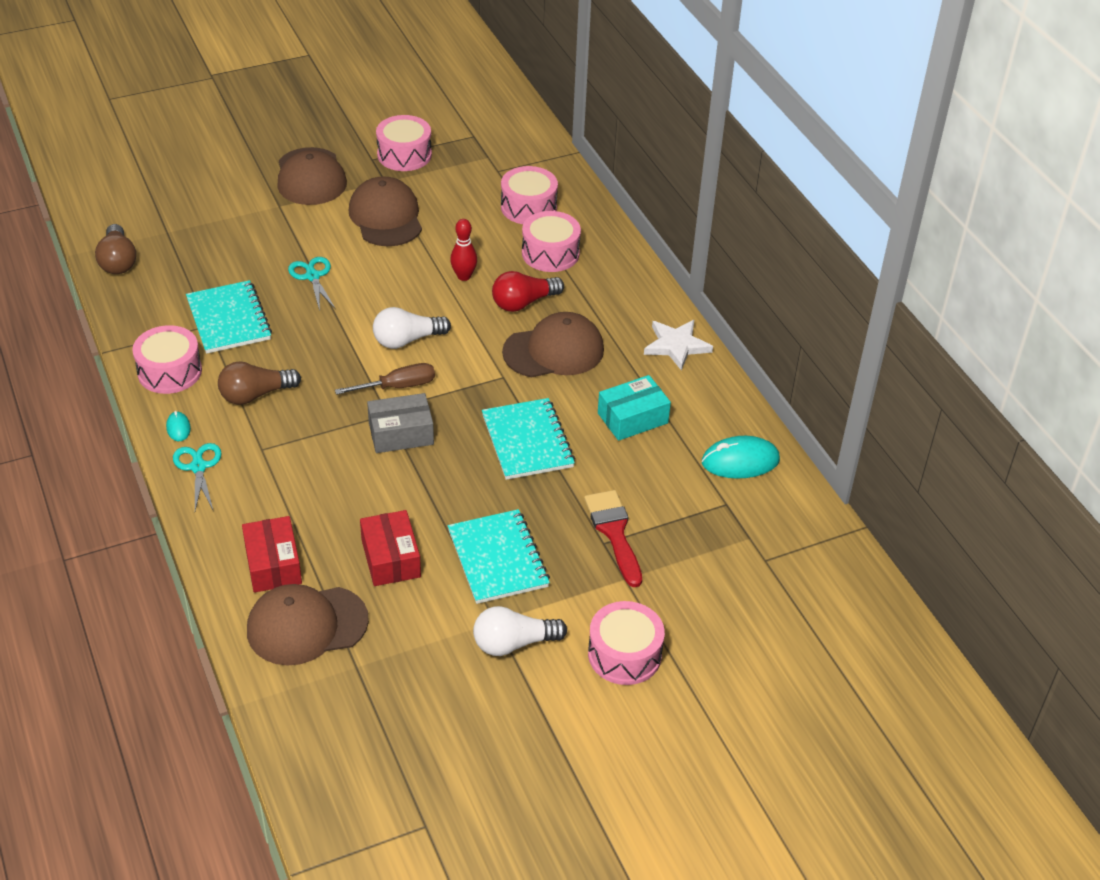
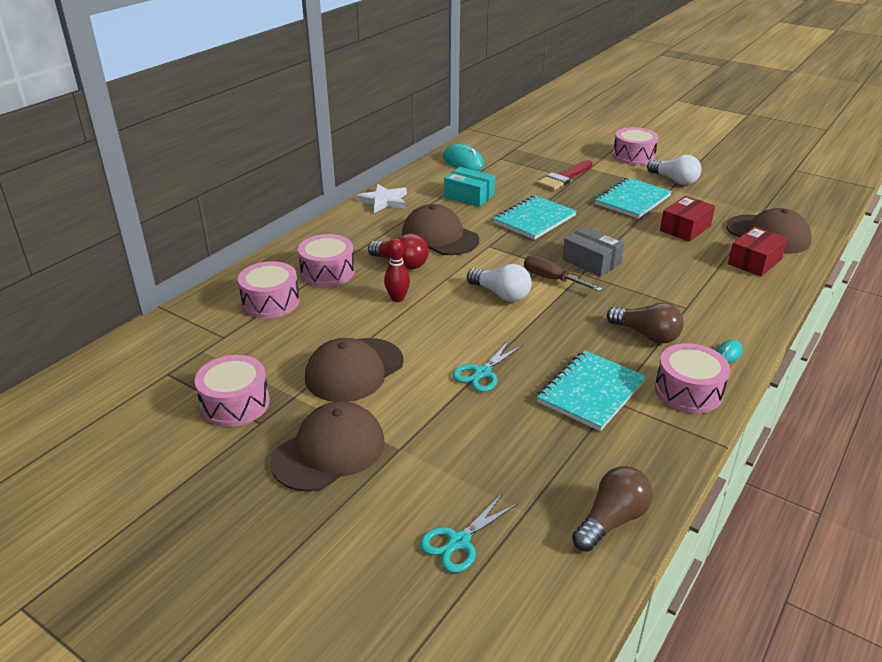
camera: 120 degrees left, 10 degrees down
(198, 467) = (742, 325): turquoise scissors -> turquoise scissors (459, 542)

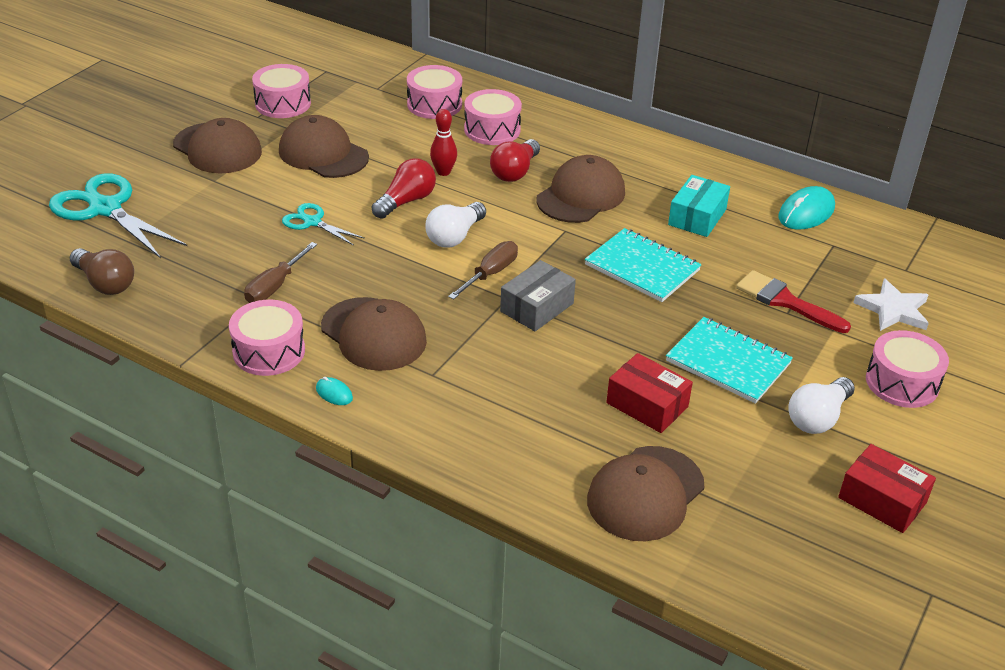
camera: 85 degrees right, 5 degrees up
(384, 201) = (665, 155): white star -> white star (893, 310)
(446, 318) = (406, 201): none -> red light bulb
(459, 542) = (105, 209): turquoise scissors -> turquoise scissors, size x1.86
(591, 392) = (275, 286): turquoise notebook -> brown screwdriver
(646, 335) = (374, 334): brown light bulb -> brown cap
(755, 261) = (557, 461): red box -> red box (882, 500)

